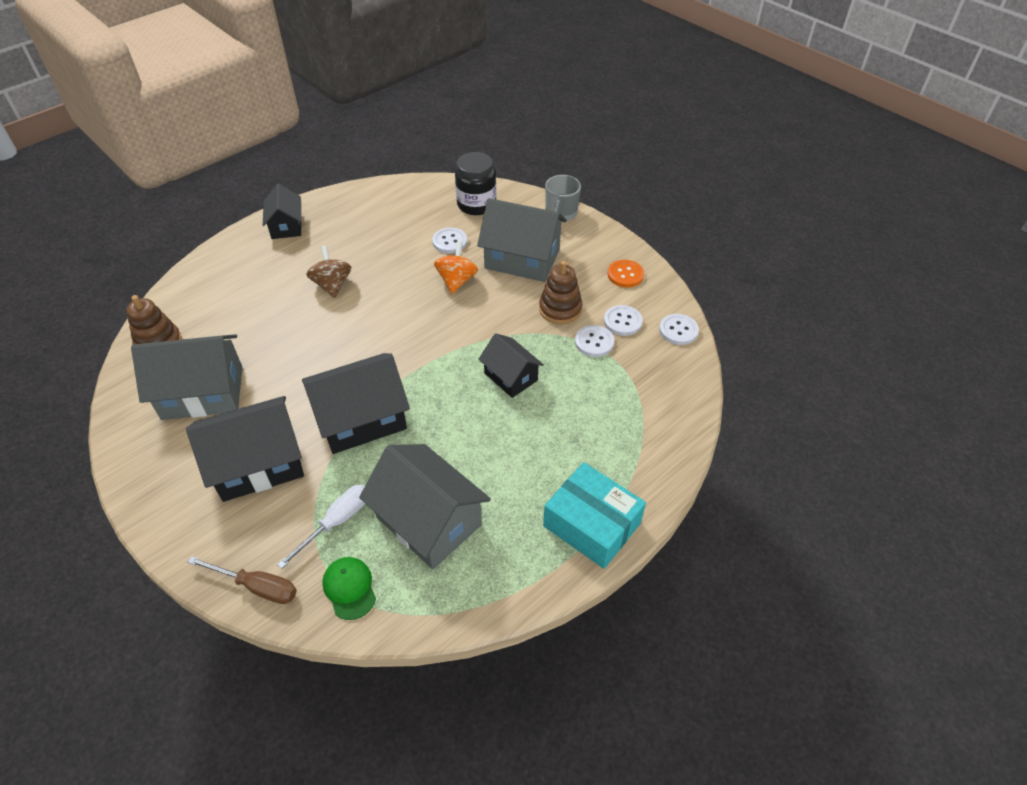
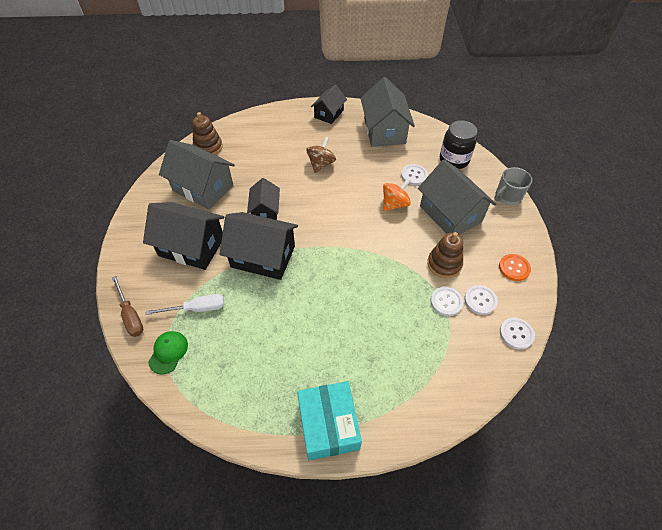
camera: 40 degrees right, 5 degrees up
(429, 521) = (241, 345): grey house -> grey house (384, 131)
(510, 377) = (370, 289): black house -> black house (265, 211)

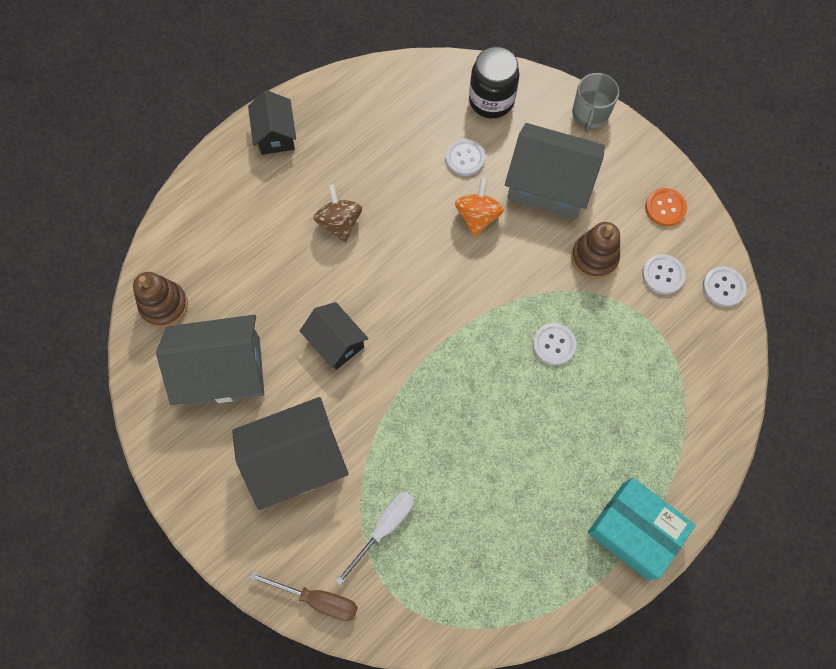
camera: 40 degrees left, 15 degrees up
(168, 352) = (406, 601): green cap -> none
(263, 256) = (394, 404): black house -> none
(384, 131) = (372, 113): grey house -> none
(446, 302) = (632, 303): white button -> white button (554, 344)

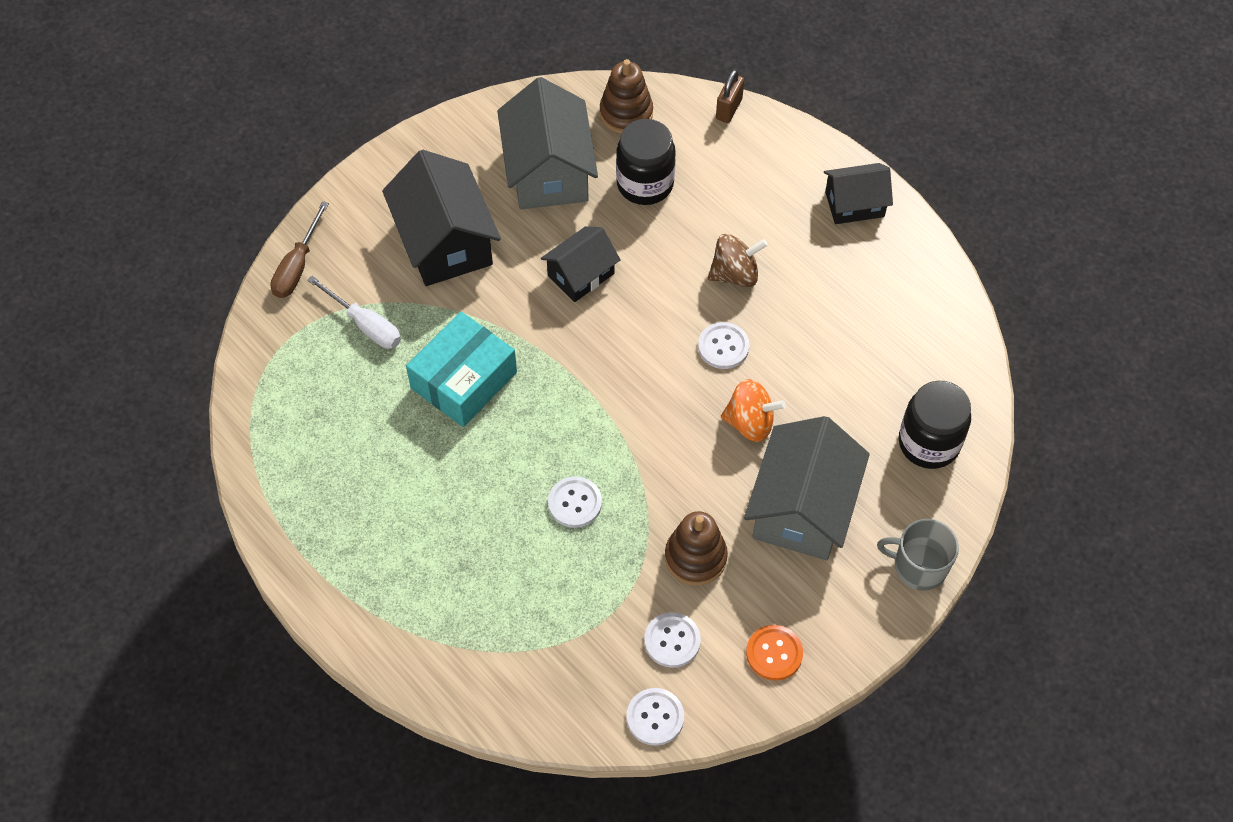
camera: 90 degrees right, 10 degrees down
(168, 222) = (729, 109): none -> brown padlock
(243, 290) = (645, 184): none -> black jar
(465, 158) = (835, 410): white button -> white button (723, 347)
(635, 531) = (340, 578): turquoise box -> turquoise box (464, 380)

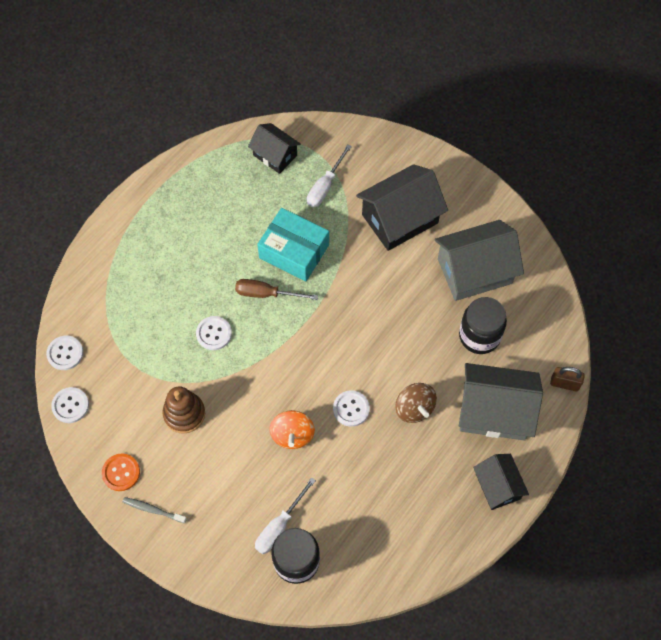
camera: 80 degrees right, 5 degrees up
(297, 266) = (361, 138): brown screwdriver -> brown screwdriver (266, 294)
(581, 274) = (392, 307): black house -> black house (275, 155)
(626, 113) = (540, 313): brown stacking toy -> none
(672, 641) = (123, 408): white button -> white button (65, 353)
(802, 508) = (230, 478): grey house -> grey house (494, 411)
(836, 615) = (153, 510): none -> grey toothbrush
(878, 456) = (279, 526): none -> white screwdriver
(919, 566) = (196, 562): grey mug -> none

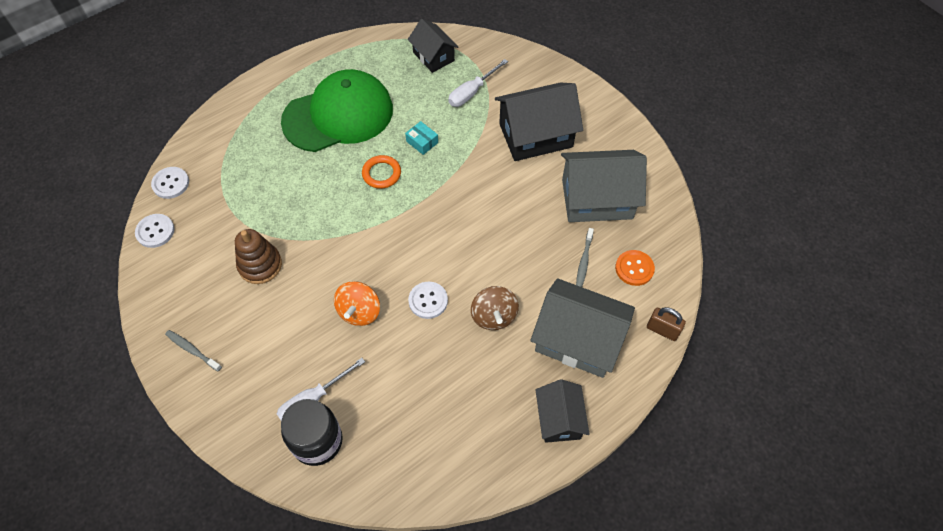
camera: 15 degrees right, 5 degrees down
(121, 472) = (176, 306): orange button -> orange button (634, 268)
(203, 242) = (338, 115): none -> green cap
(214, 333) = (317, 198): white button -> none
(266, 294) = (381, 174): brown screwdriver -> orange ring
(294, 251) = (422, 142): turquoise box -> turquoise box, size x0.45
(479, 336) = (584, 261): black jar -> grey toothbrush

